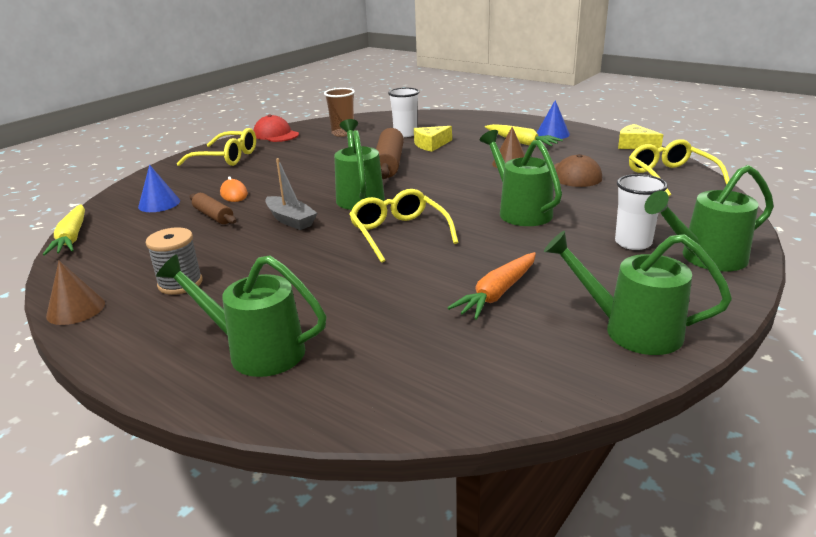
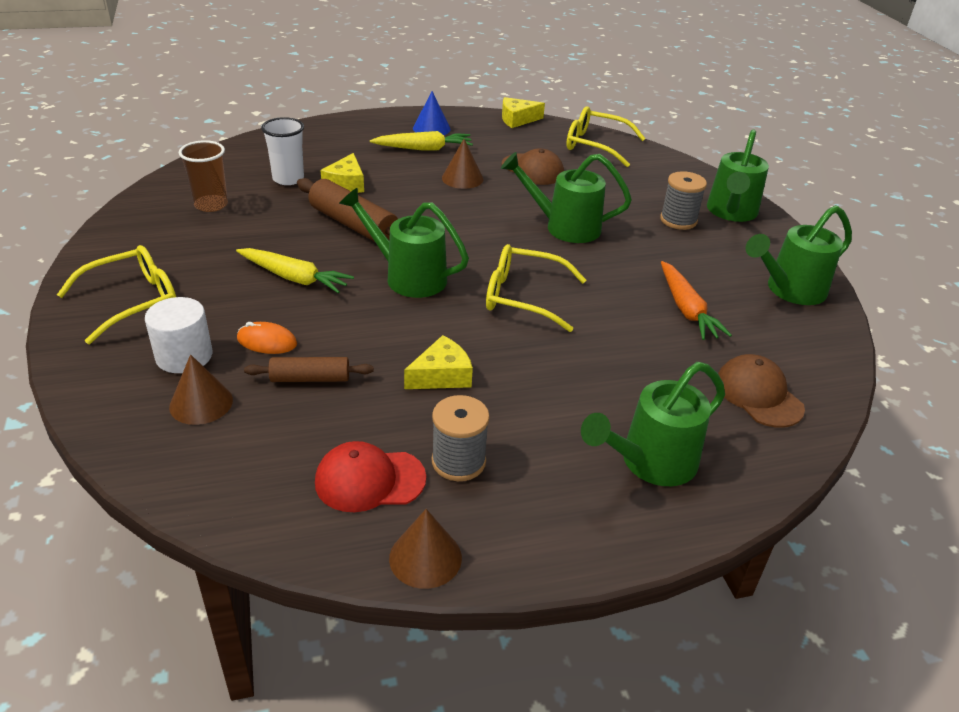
camera: 55 degrees left, 10 degrees up
(72, 237) = (197, 507): yellow carrot -> yellow carrot (294, 278)
(159, 203) = (201, 403): blue cone -> brown cone
(195, 184) = (184, 356): none -> white cylinder
(265, 245) = (442, 375): none -> yellow cheese
(276, 134) = (121, 240): red cap -> red cap (369, 480)
(290, 220) = (403, 337): grey boat -> none
(421, 370) = (758, 395): none -> brown cap
(633, 243) = (678, 220): white cup -> grey spool

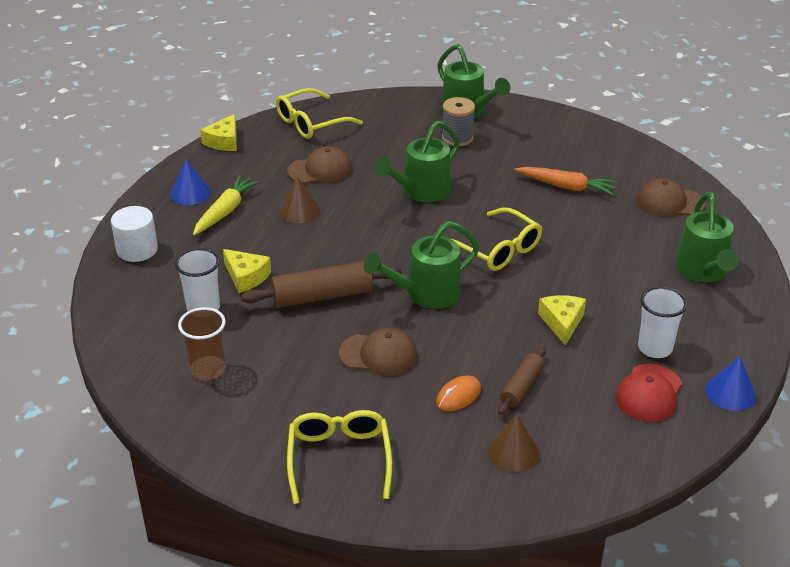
camera: 55 degrees left, 0 degrees up
(184, 356) = (445, 446): white cylinder -> white cylinder (137, 249)
(294, 278) = (378, 355): yellow carrot -> brown cap
(425, 557) = (730, 393): brown cone -> blue cone
(458, 461) = (655, 348): grey spool -> white cup
(523, 297) = (497, 249): yellow glasses -> yellow glasses turned 90 degrees counterclockwise
(789, 290) = (577, 136): green watering can -> none

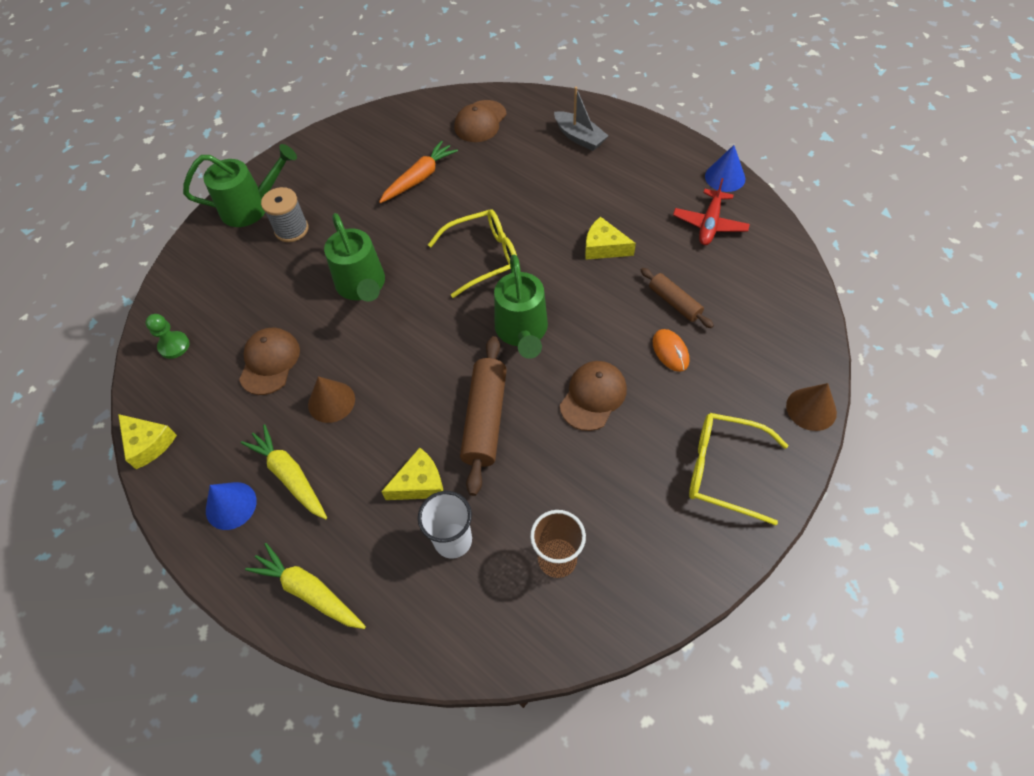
camera: 65 degrees left, 20 degrees up
(137, 249) = (309, 591): white cylinder -> yellow carrot
(311, 123) = (174, 346): yellow glasses -> green pawn
(513, 452) = (751, 335): brown cone -> brown cone (811, 409)
(649, 393) = (709, 224): red cap -> red plane
(655, 348) = (659, 200): white cup -> none
(702, 272) = (579, 137): green watering can -> grey boat

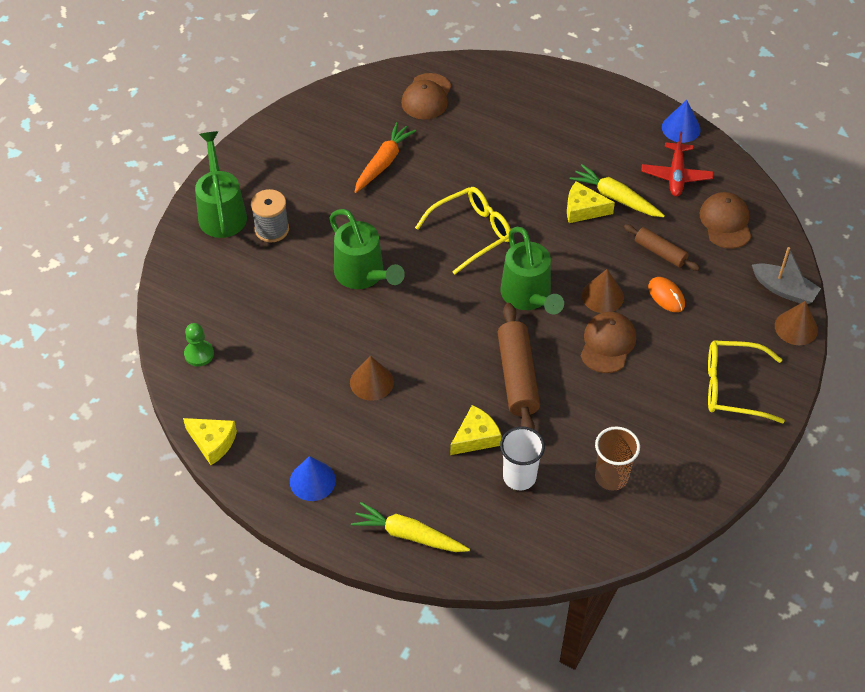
camera: 15 degrees left, 5 degrees down
(252, 207) = (221, 212): green watering can -> green watering can turned 75 degrees counterclockwise
(269, 362) = (299, 356): brown cap -> brown cap (725, 222)
(290, 476) = (357, 449): yellow carrot -> yellow carrot (616, 198)
(579, 137) = (531, 103): grey boat -> grey boat (784, 290)
(601, 342) = (602, 296): none -> brown cone

